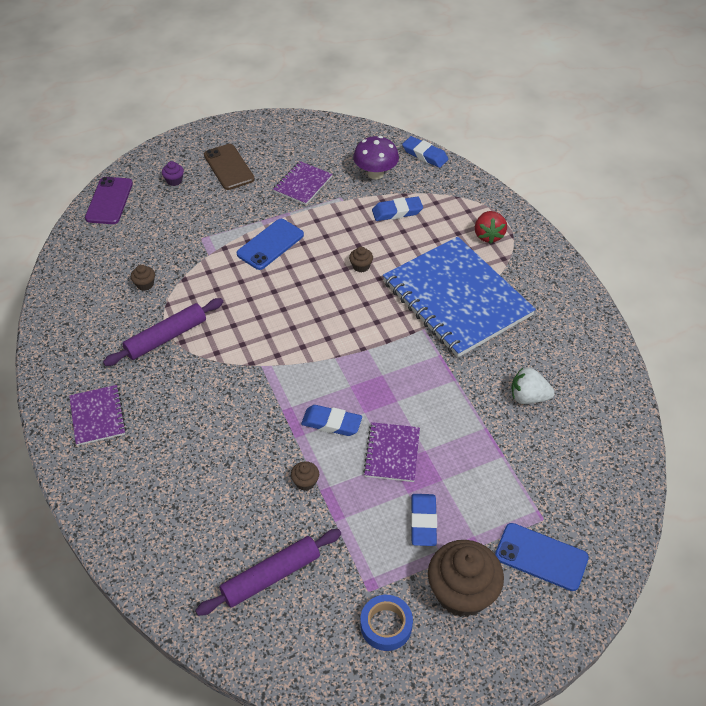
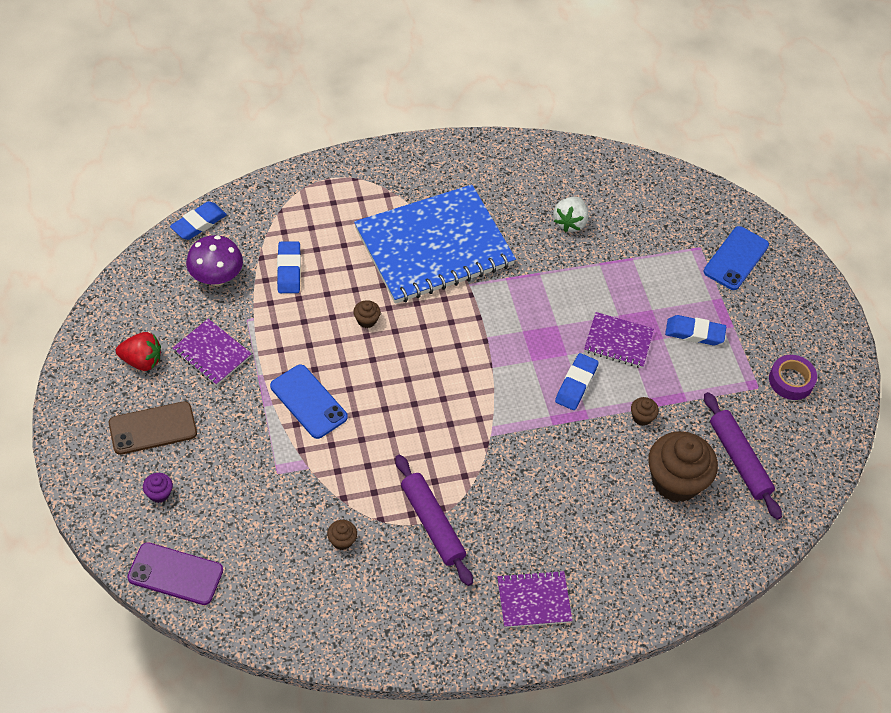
camera: 85 degrees left, 5 degrees up
(386, 625) = (791, 381): blue tape -> purple tape
(462, 592) = (764, 321): brown cupcake -> brown cupcake (675, 481)
(488, 235) = (349, 198): red strawberry -> red strawberry (142, 361)

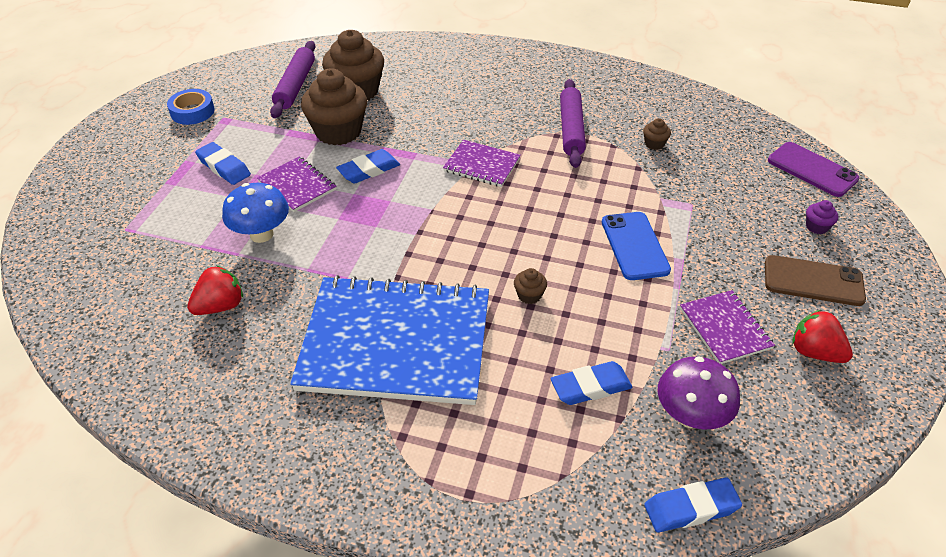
camera: 145 degrees left, 10 degrees down
(289, 270) = (590, 387): blue eraser -> blue eraser turned 45 degrees clockwise
(534, 600) = (524, 71): purple notebook -> purple notebook (482, 165)
(570, 222) = (220, 306): white strawberry -> red strawberry
(599, 286) = (261, 234): none -> blue mushroom
(642, 417) = (338, 132): brown cupcake -> brown cupcake, size x2.40
(736, 258) = (107, 207): blue phone -> none
(791, 381) = (192, 112): purple tape -> blue tape

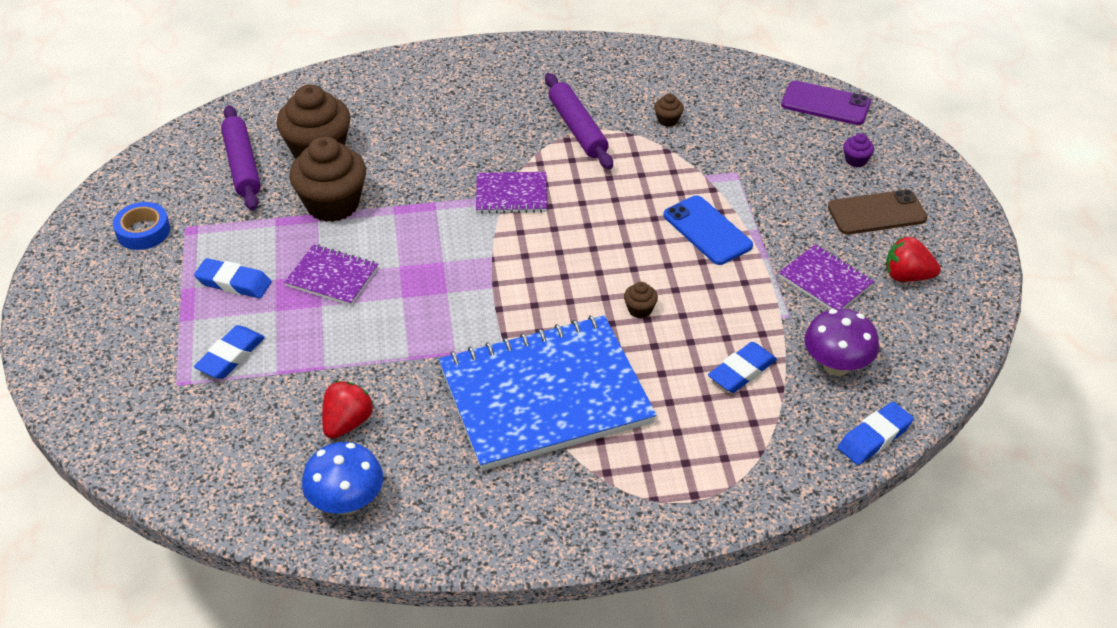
camera: 25 degrees left, 0 degrees up
(261, 234) = (333, 339): blue mushroom -> blue mushroom (347, 502)
(369, 170) = (397, 236): blue eraser -> blue eraser (231, 356)

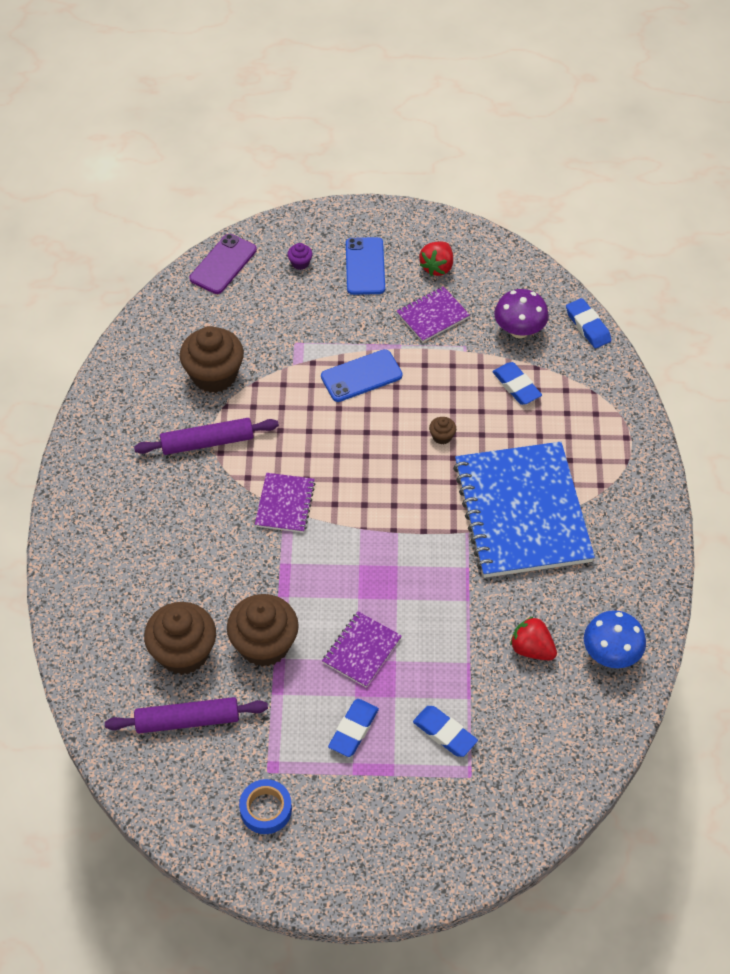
camera: 80 degrees left, 10 degrees up
(668, 120) = (214, 375): brown cupcake -> brown cupcake, size x2.40
(877, 213) = (365, 266): brown phone -> blue phone

